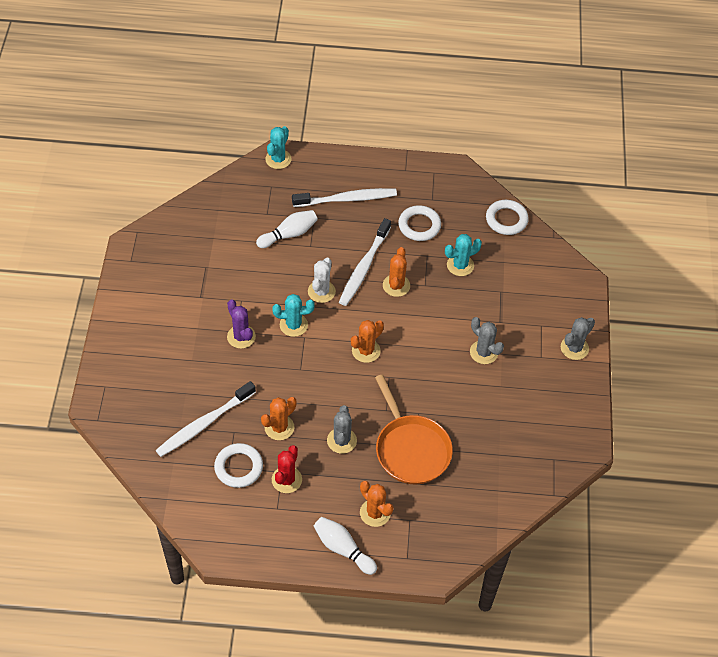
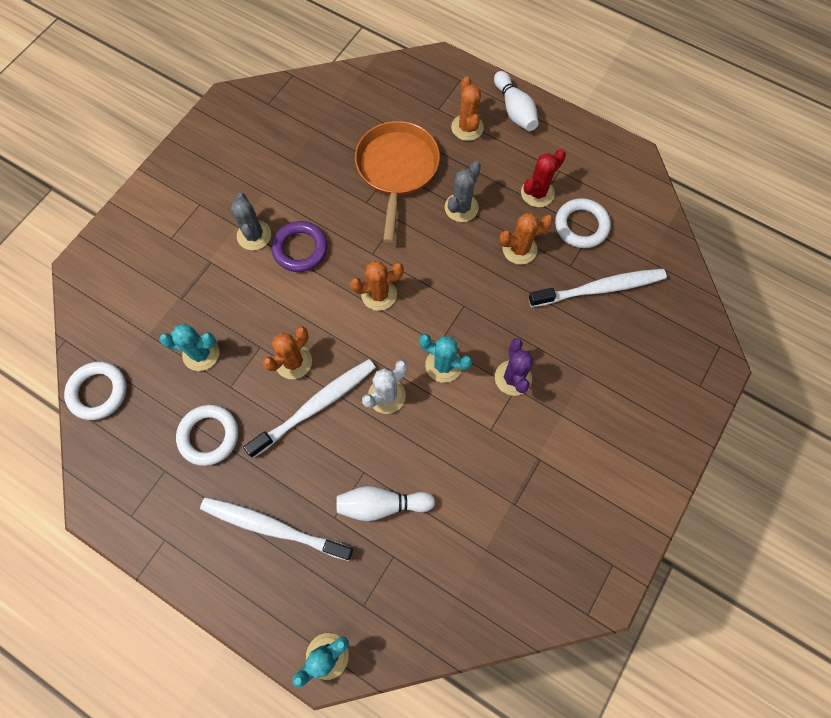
camera: 150 degrees left, 15 degrees up
(443, 357) = (300, 249): none -> purple ring
(574, 348) = (158, 198): grey cactus -> none

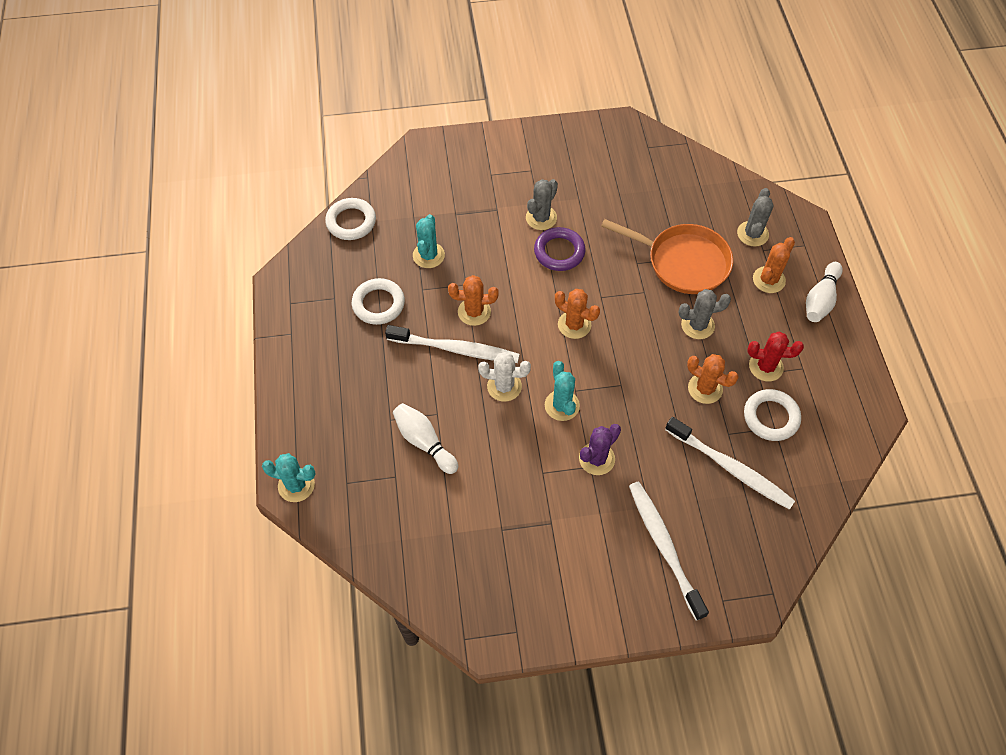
camera: 50 degrees right, 10 degrees down
(201, 354) = (428, 255): turquoise cactus -> turquoise cactus turned 45 degrees clockwise
(274, 527) = (352, 389): white toothbrush -> white toothbrush (664, 547)
(397, 170) = (683, 262): orange pan -> orange pan turned 60 degrees clockwise
(418, 103) = (752, 234): none -> grey cactus

